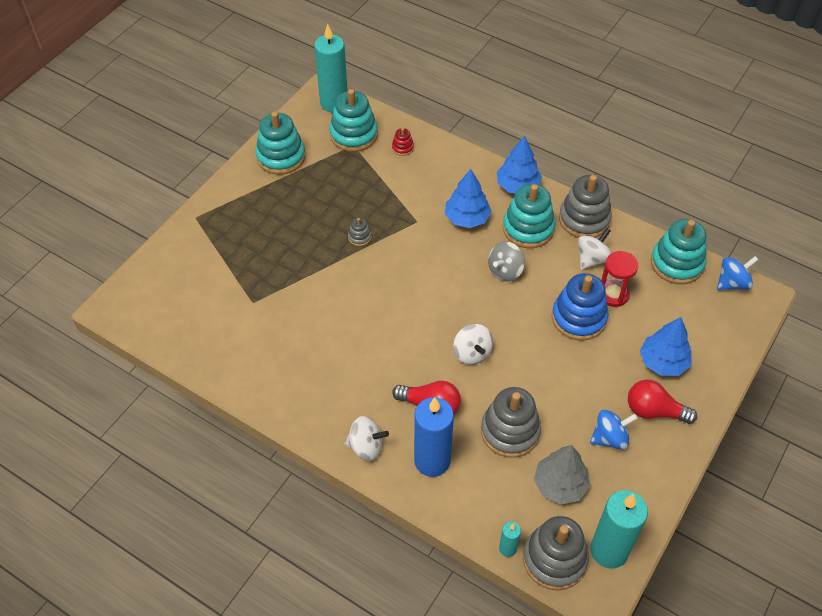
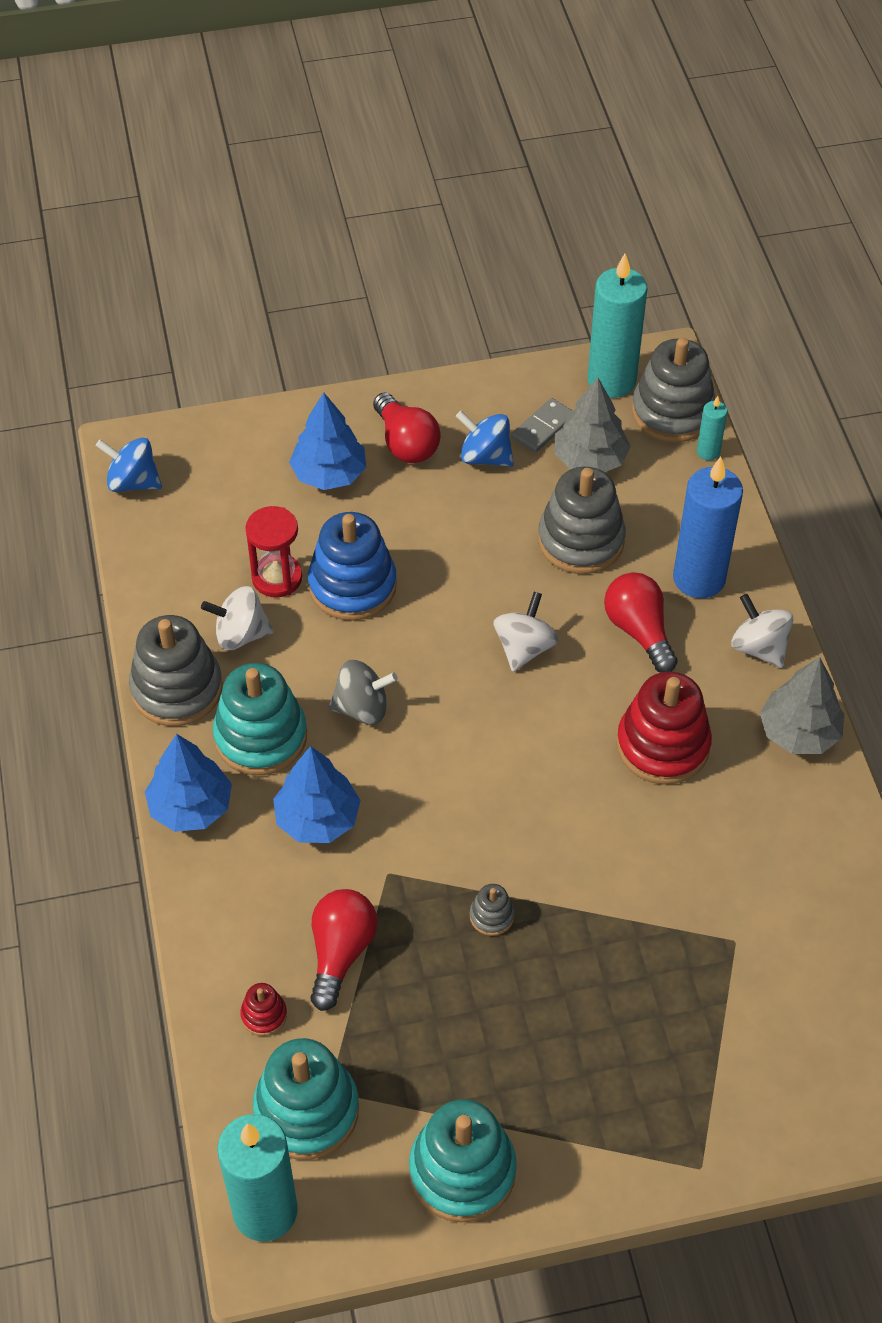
camera: 135 degrees left, 0 degrees up
(306, 417) = (799, 733): none -> grey tree
(362, 359) = (662, 745): none -> red stacking toy
(400, 184) = (340, 953): none -> red light bulb
(604, 483) = (543, 428): none -> grey domino
(677, 263) = (155, 550): turquoise stacking toy -> none

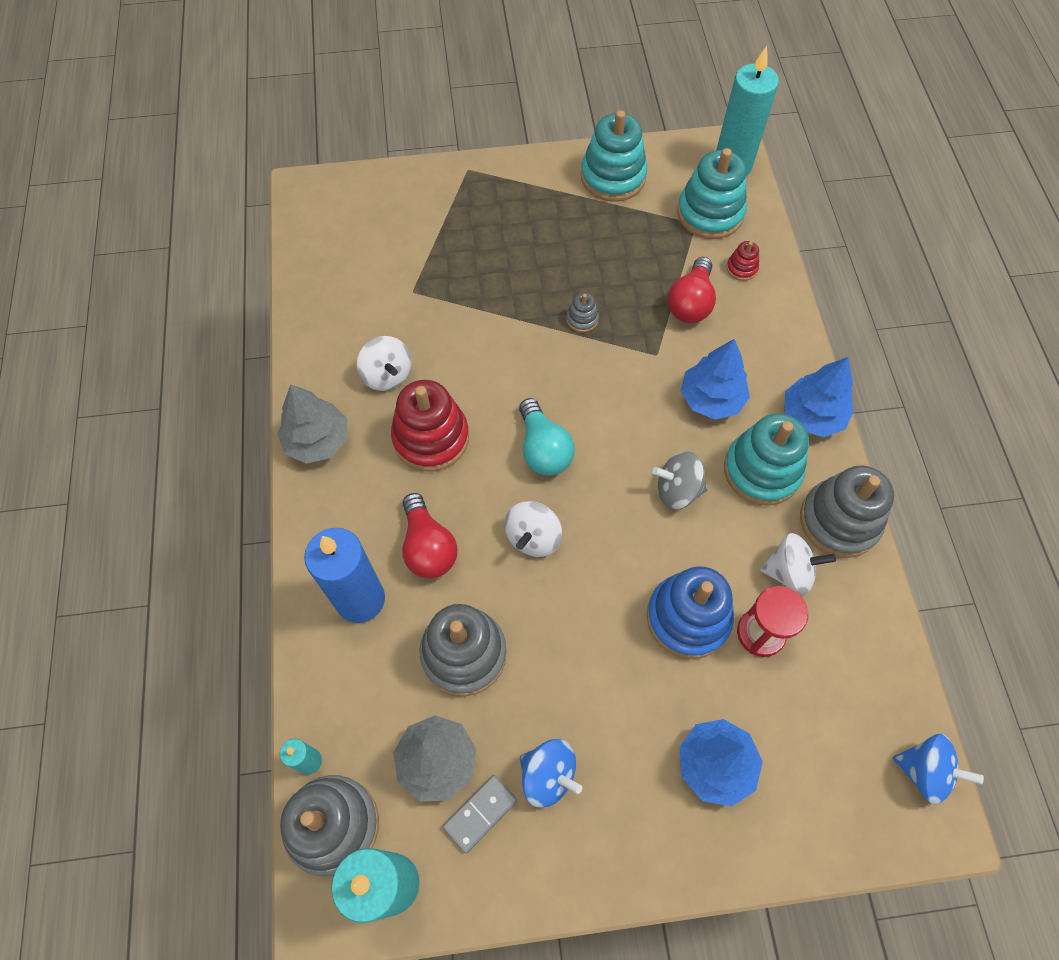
camera: 175 degrees left, 10 degrees up
(406, 443) = (633, 803): red light bulb -> none
(524, 742) = (543, 449): none -> turquoise light bulb
(759, 647) = (326, 522): white spinning top -> white spinning top (387, 375)

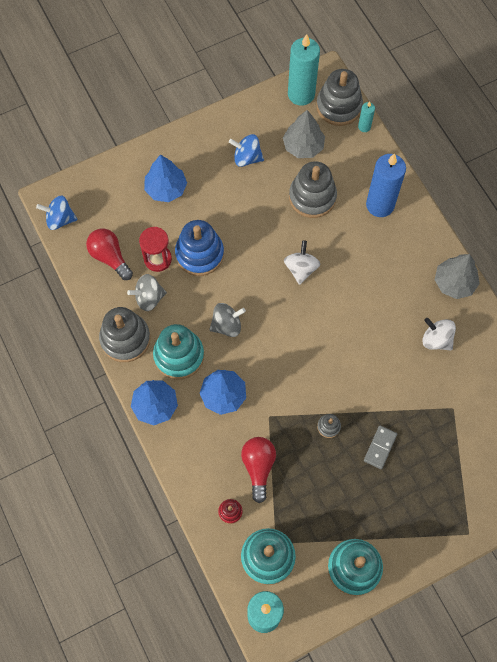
camera: 160 degrees right, 5 degrees up
(428, 547) = (357, 244): red light bulb -> red light bulb (110, 257)
(431, 438) = (388, 308): red stacking toy -> none
(480, 813) = (273, 132): grey domino -> grey domino (380, 447)
(543, 449) = (317, 324): turquoise light bulb -> none
(789, 572) = (149, 298): white spinning top -> grey spinning top

